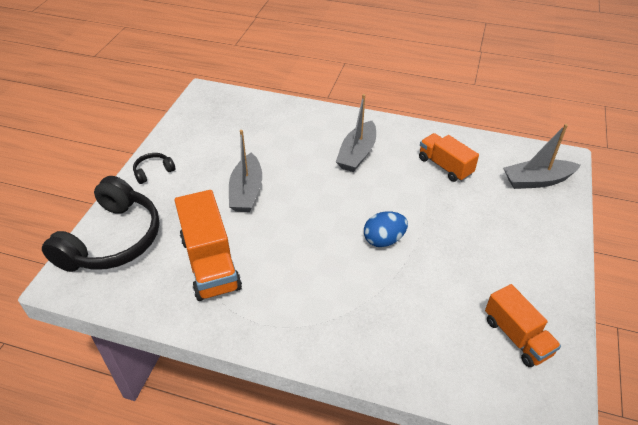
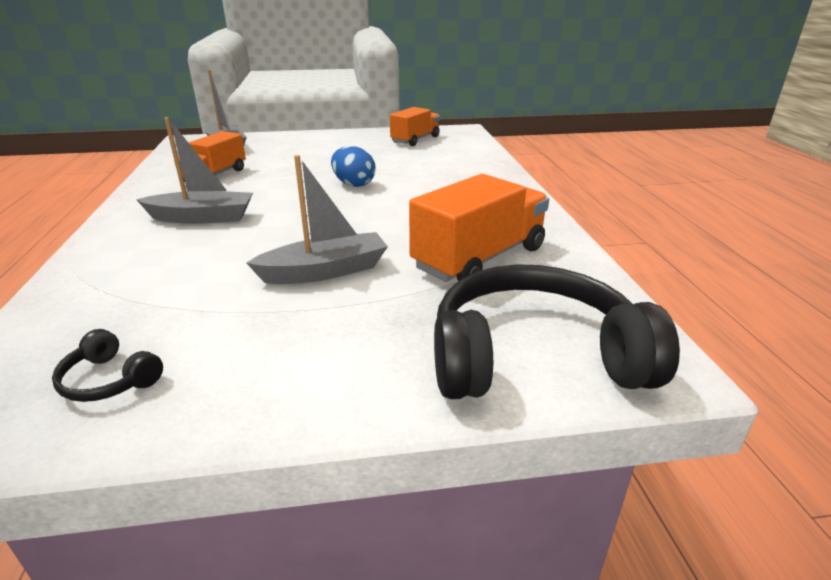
camera: 115 degrees left, 15 degrees down
(153, 171) = (326, 389): black headphones -> black headphones (110, 380)

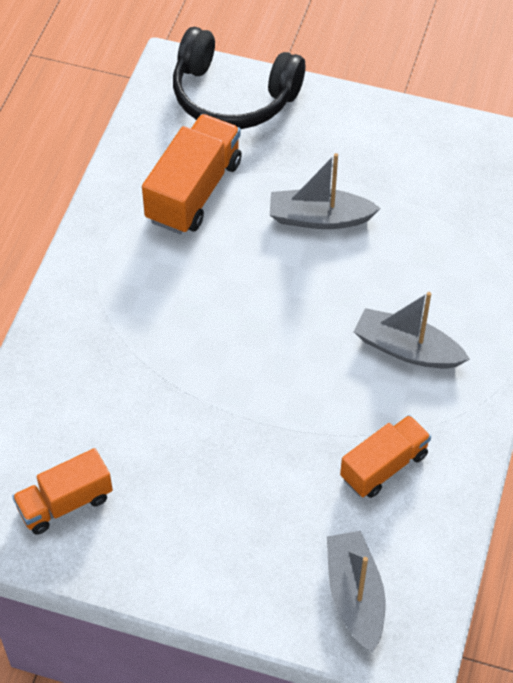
camera: 155 degrees left, 25 degrees up
(110, 380) = (470, 162): black headphones -> none
(353, 184) = (228, 372): blue egg -> none
(479, 258) = (194, 191): orange truck -> orange truck turned 135 degrees clockwise

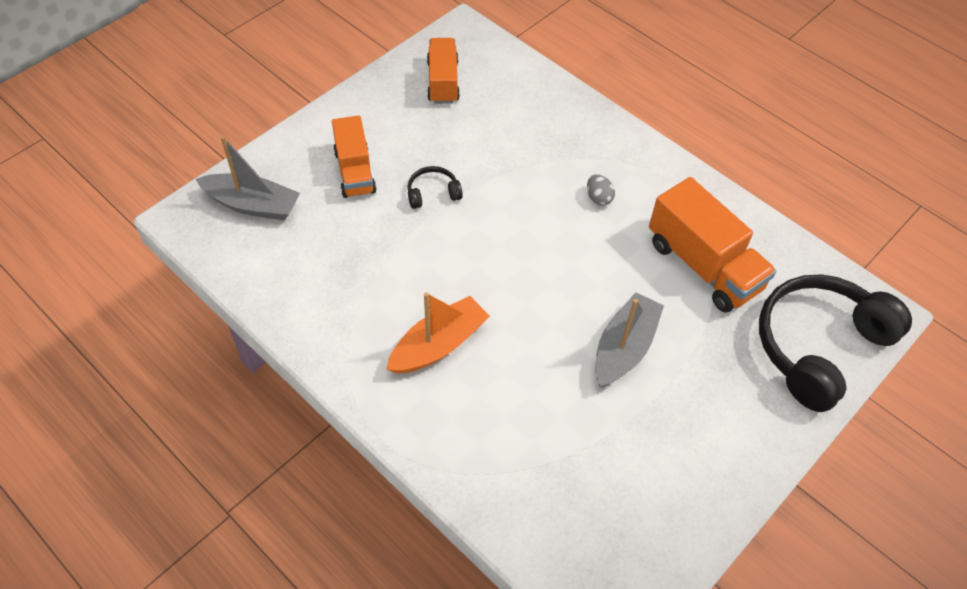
camera: 115 degrees right, 0 degrees up
(159, 294) = (598, 198): none -> grey egg
(236, 435) = (433, 193): none -> black headphones
(384, 466) = (340, 272): orange truck -> orange truck (354, 171)
(407, 349) = (438, 345): grey boat -> orange boat

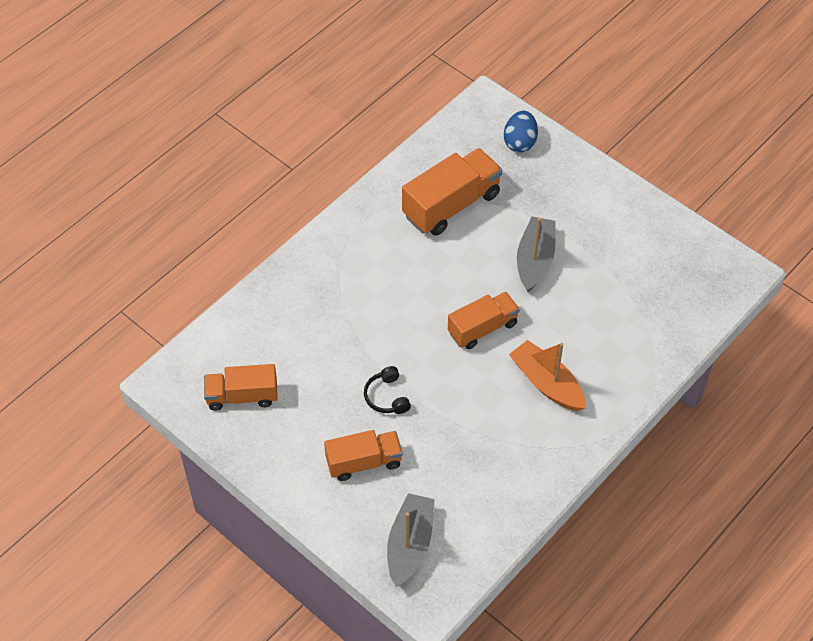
camera: 90 degrees left, 0 degrees up
(520, 285) = (482, 328): none -> orange truck
(598, 198) = (385, 272): grey egg -> none
(624, 348) = (535, 260): grey boat -> grey boat turned 75 degrees clockwise
(819, 347) = (520, 142): black headphones -> blue egg

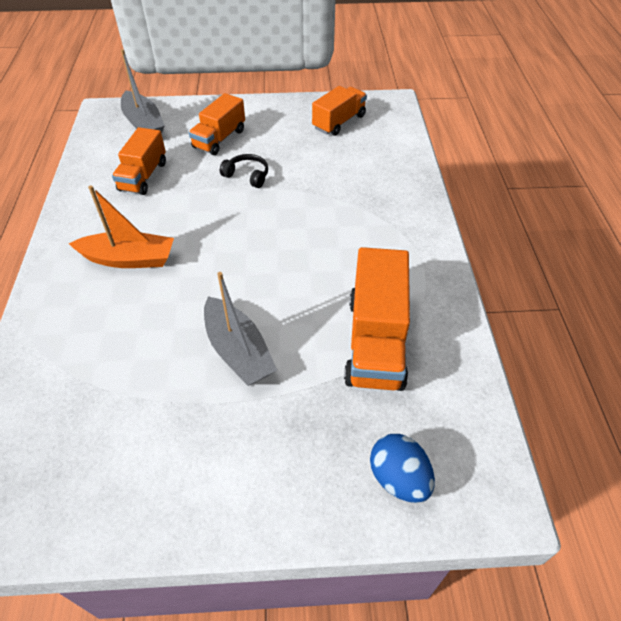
camera: 135 degrees right, 5 degrees down
(482, 328) = (225, 261): orange truck -> orange truck (143, 176)

